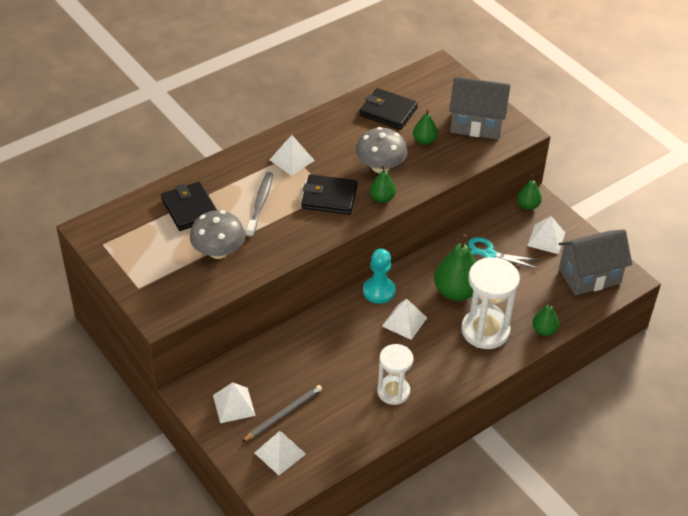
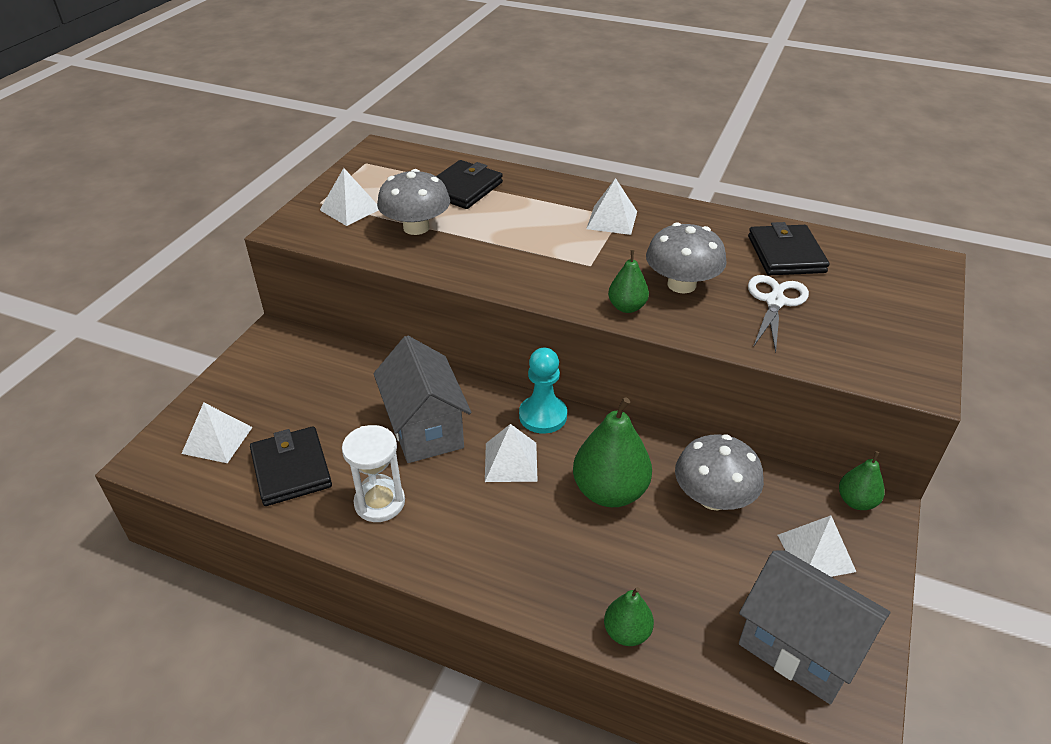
camera: 60 degrees right, 5 degrees down
(234, 405) = (273, 373): white pyramid -> white pyramid (350, 209)
(260, 204) = (518, 226): grey toothbrush -> none
(283, 414) = (281, 418): grey pencil -> none
(329, 197) = (581, 267): black wallet -> black wallet (291, 469)
(424, 141) = (775, 302): green pear -> white scissors
(476, 124) = (871, 335): grey house -> grey house (425, 429)
(485, 330) = (565, 556): white hourglass -> none
(488, 255) = (713, 497): turquoise scissors -> grey mushroom

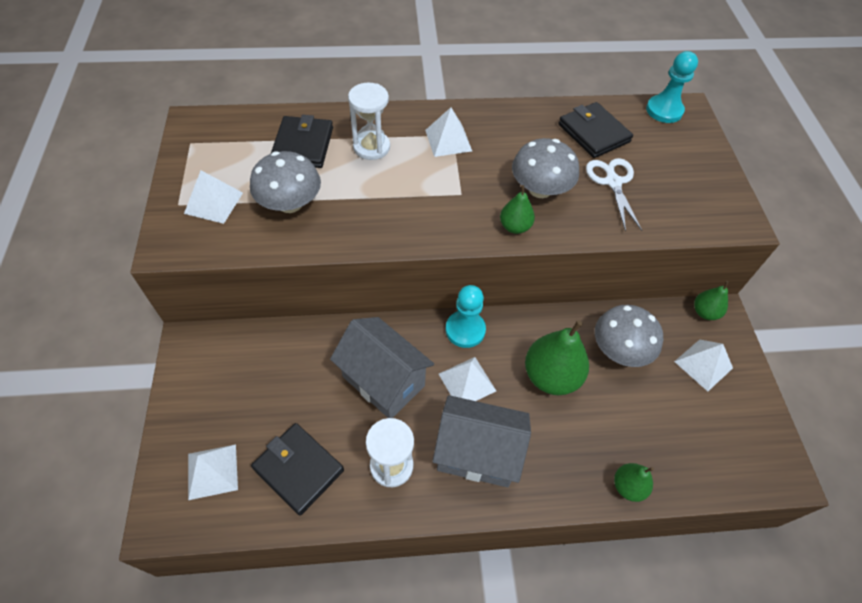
camera: 30 degrees left, 15 degrees up
(528, 206) = (371, 147): none -> white hourglass
(799, 647) = (732, 442): grey house -> grey house (477, 453)
(895, 256) = (664, 110): none -> turquoise pawn

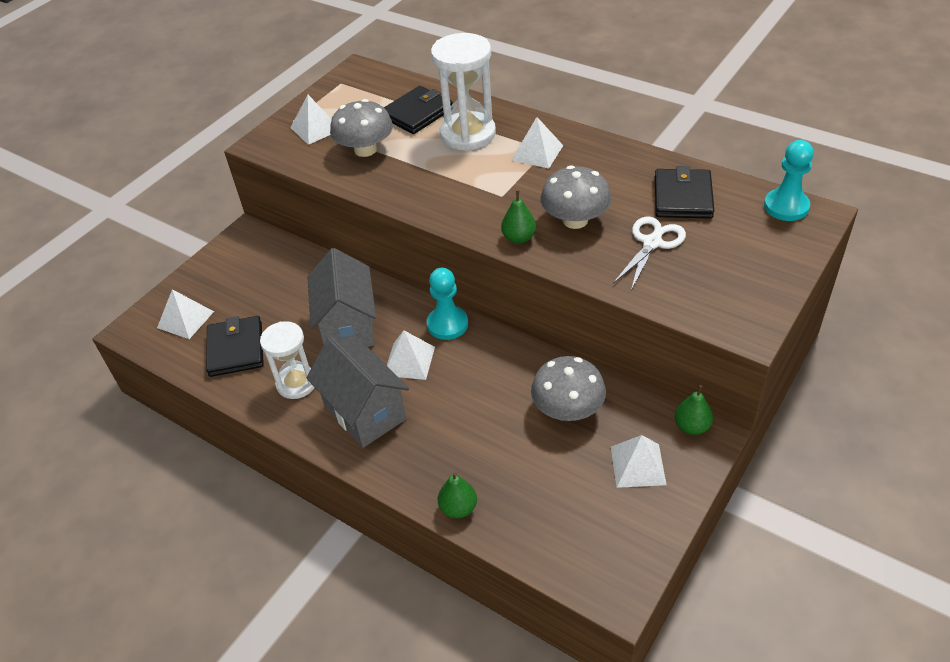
camera: 45 degrees right, 10 degrees down
(371, 147) = (468, 134): white hourglass -> white hourglass, size x1.54
(551, 376) = (482, 395): green pear -> none

